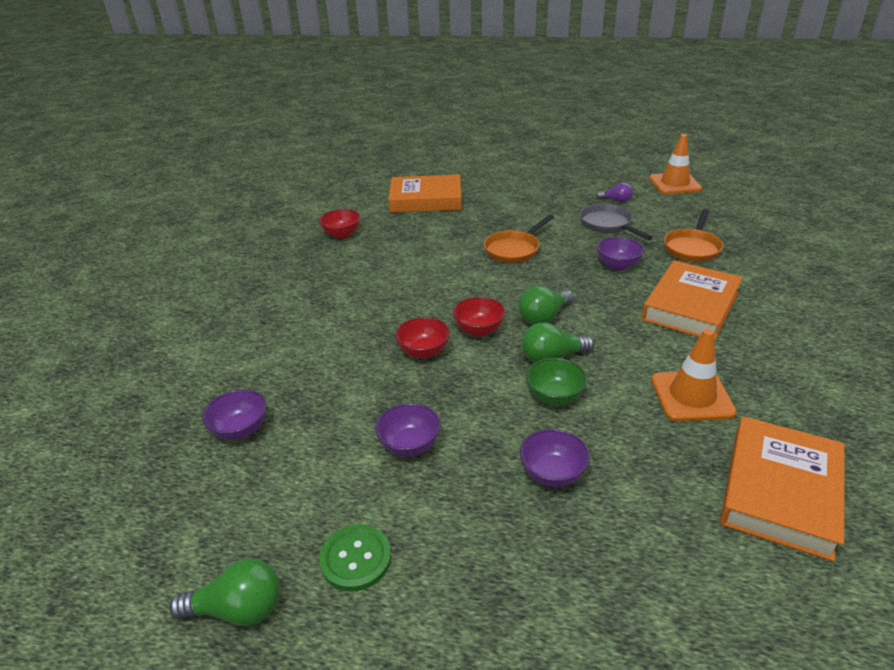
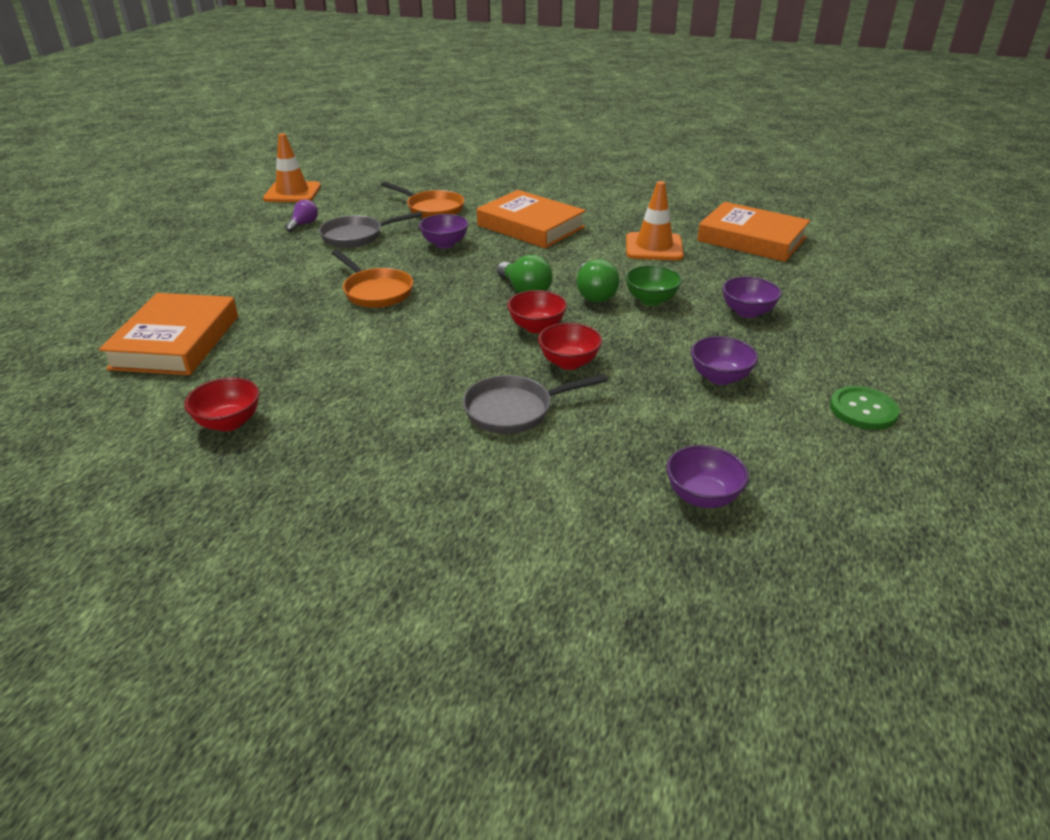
camera: 85 degrees left, 0 degrees up
(238, 609) = (941, 475): green light bulb -> none
(354, 331) = (514, 410): none -> grey pan

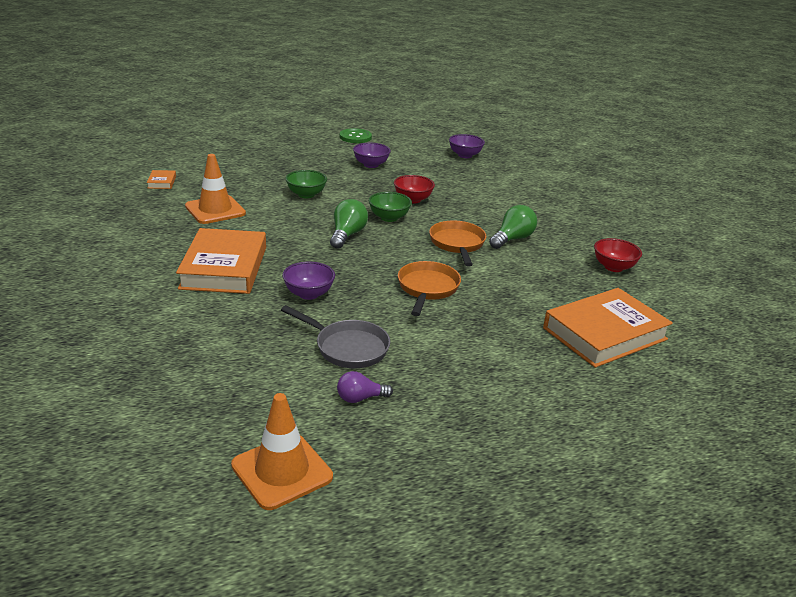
camera: 130 degrees left, 5 degrees down
(432, 209) = (231, 335): orange pan -> orange pan (457, 244)
(514, 410) = (474, 201): grey pan -> none
(536, 327) = (389, 218): red bowl -> green bowl
(594, 294) = (321, 212): green light bulb -> green light bulb (512, 239)
(747, 312) = (287, 168): purple bowl -> none
(751, 239) = (162, 182): orange book -> orange book, size x0.41

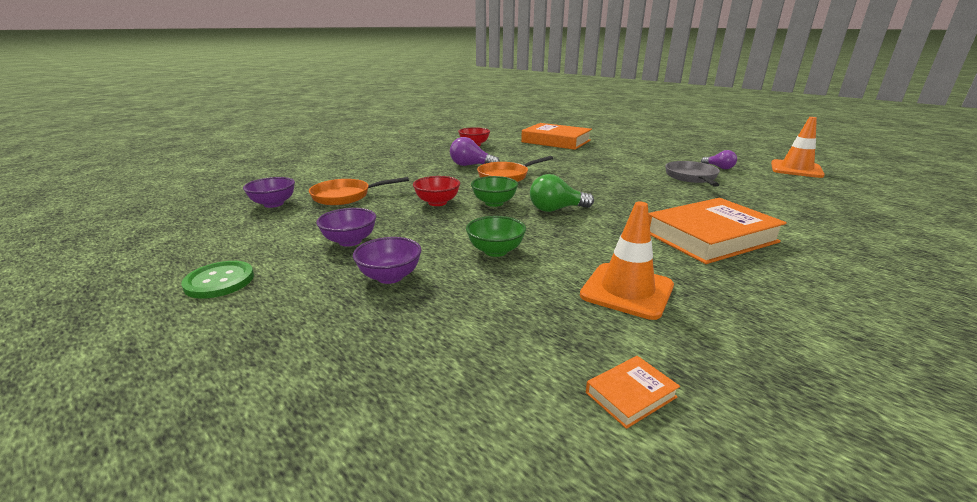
camera: 115 degrees left, 5 degrees down
(308, 294) = (668, 199): purple bowl -> purple bowl (390, 277)
(427, 288) = (586, 173): orange pan -> orange pan (345, 196)
(512, 239) = (471, 165): green light bulb -> purple light bulb

